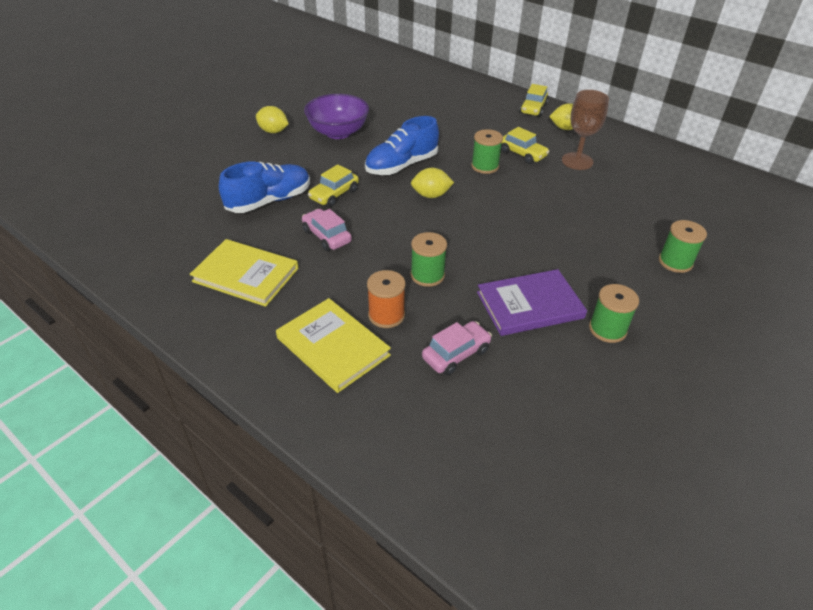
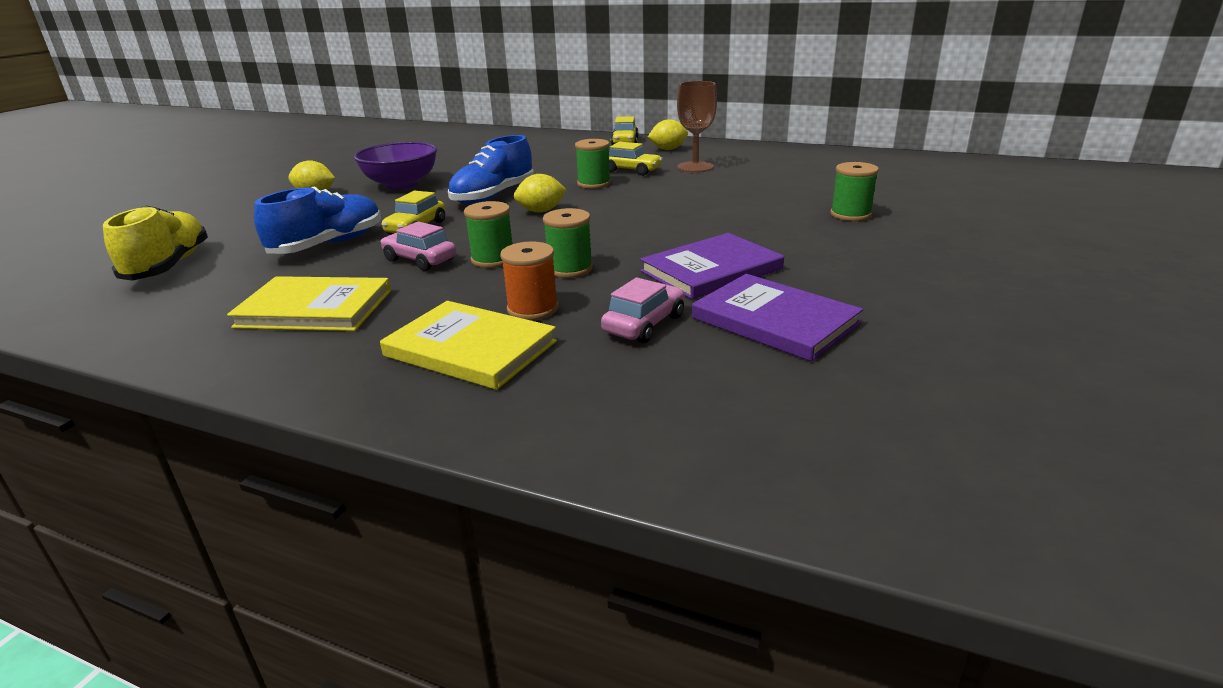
camera: 15 degrees left, 15 degrees down
(163, 200) = (169, 266): none -> yellow shoe
(549, 377) = (774, 321): none -> purple book
(607, 329) = (815, 272): green spool -> green spool (493, 259)

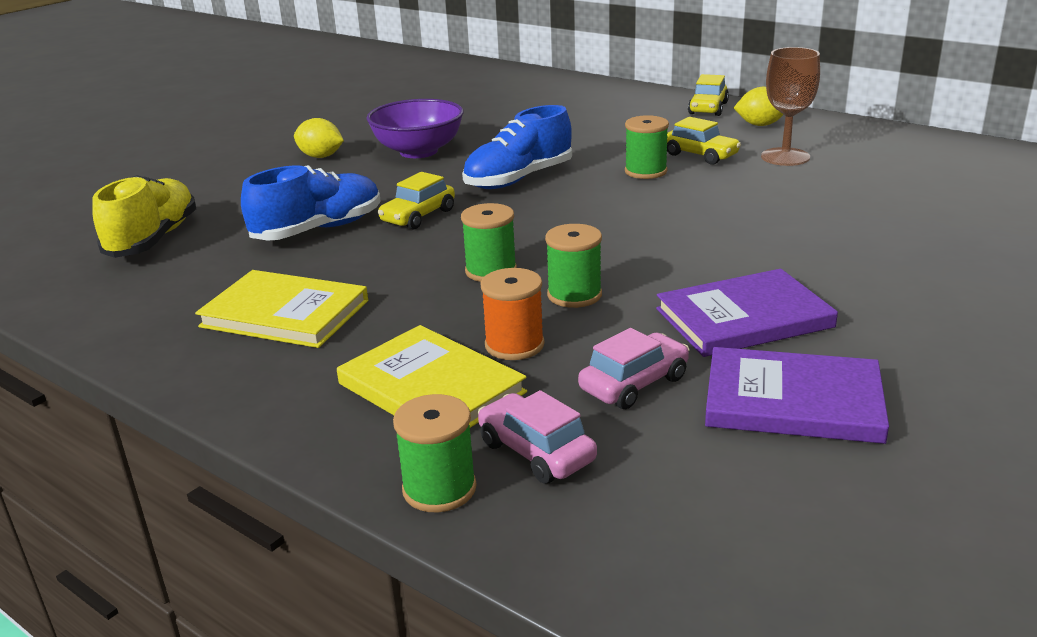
camera: 15 degrees right, 0 degrees up
(420, 260) = (410, 262): pink car -> pink car (536, 452)
(541, 211) = (568, 207): yellow lemon -> none
(774, 321) = (793, 401): purple book -> purple book turned 45 degrees counterclockwise
(850, 214) = (964, 254): green spool -> green spool (439, 489)

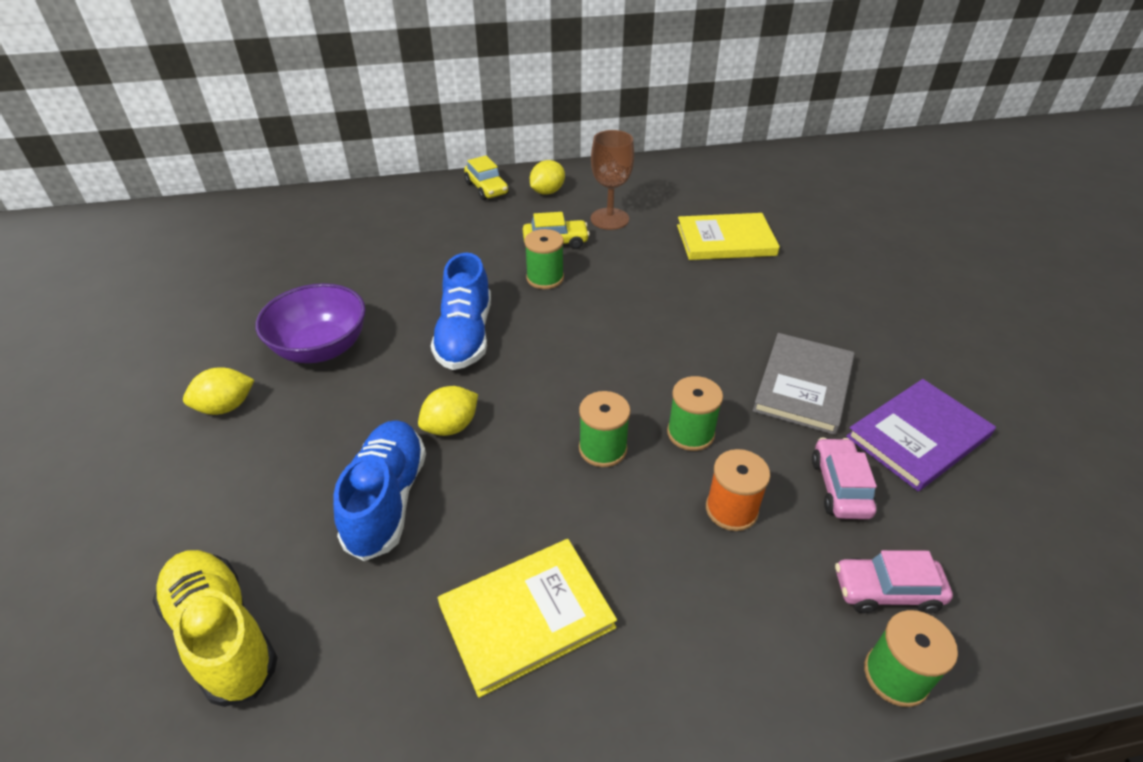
camera: 50 degrees left, 15 degrees up
(418, 216) = (451, 426): yellow car -> yellow lemon
(431, 388) = (750, 594): yellow book -> yellow book (725, 240)
(744, 318) = (803, 385): purple book -> grey book

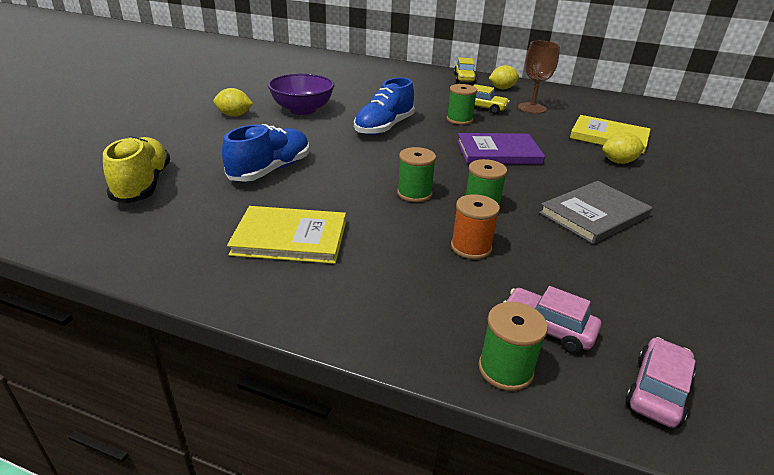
camera: 30 degrees right, 10 degrees down
(451, 426) = (335, 156): yellow lemon -> yellow lemon (618, 162)
(840, 487) = (567, 268): pink car -> pink car (657, 391)
(918, 436) = (667, 269): purple book -> purple book (498, 152)

